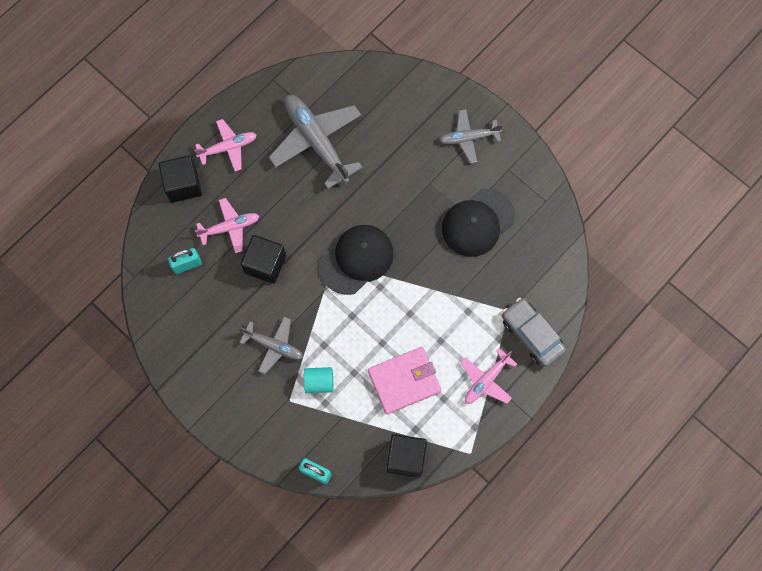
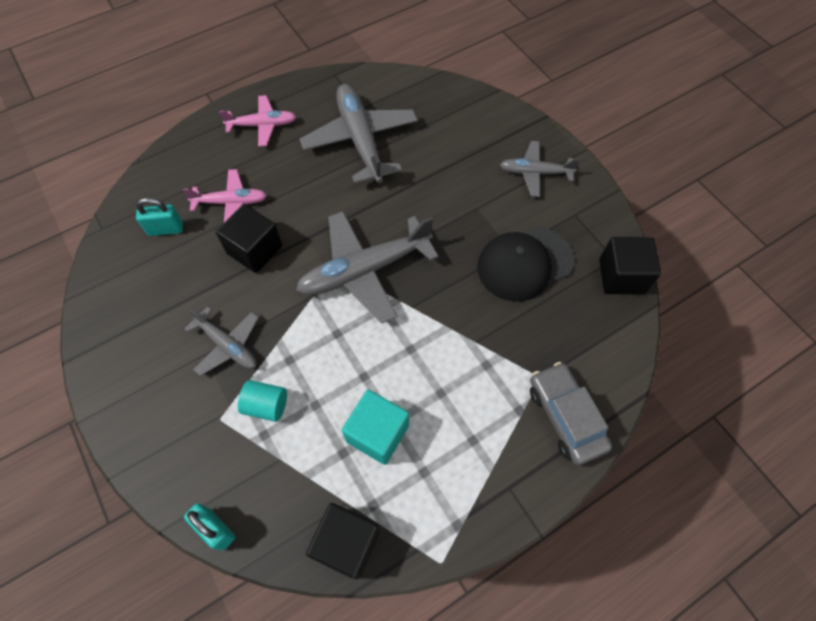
camera: 15 degrees right, 10 degrees down
(183, 185) = (199, 149): black cube -> black cube (621, 276)
(357, 260) = (364, 270): black cap -> grey plane
(404, 381) = (377, 433): pink wallet -> turquoise cube
(486, 380) = (489, 462): pink plane -> none

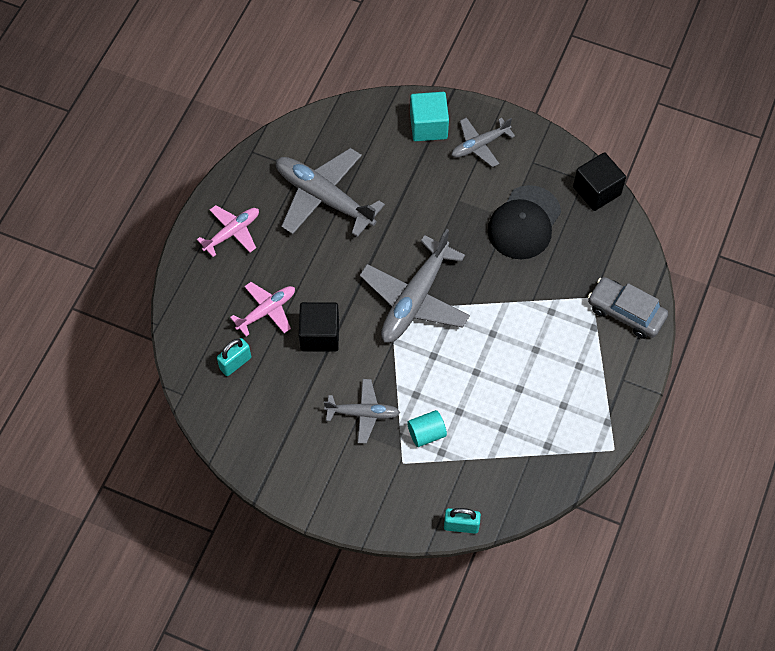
camera: 35 degrees left, 0 degrees up
(347, 543) = (549, 477): black cube -> none
(377, 433) = (515, 402): turquoise cube -> turquoise cube (428, 126)

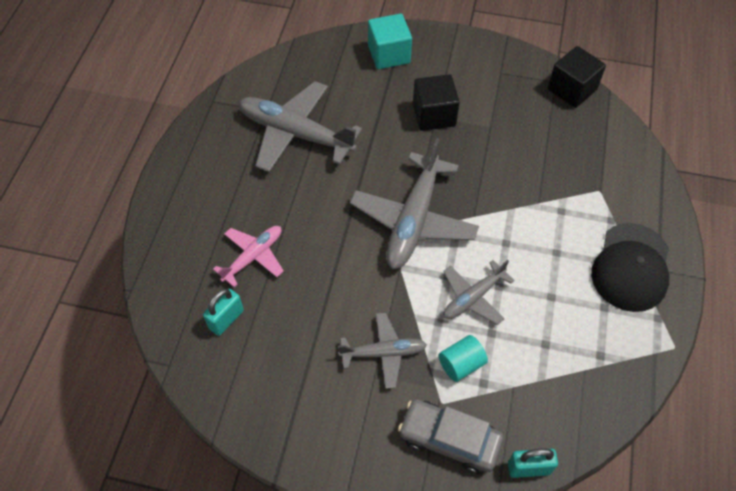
camera: 10 degrees left, 5 degrees down
(232, 232) = (203, 182): pink plane -> none
(320, 335) = (317, 273): black cube -> black cube (434, 115)
(480, 145) = (444, 64): grey plane -> grey plane (473, 297)
(524, 223) = (508, 129): black cap -> black cap (631, 267)
(625, 312) = (639, 200): grey car -> grey car (449, 439)

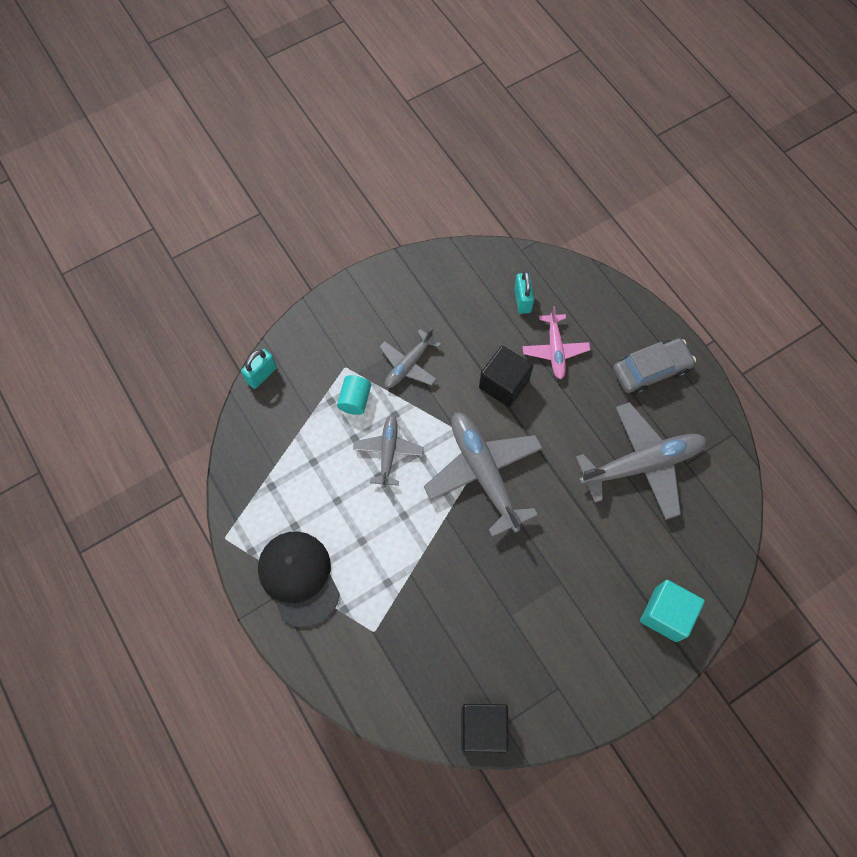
camera: 135 degrees right, 10 degrees up
(434, 115) = (564, 583): black cube -> black cube (504, 384)
(449, 439) = (321, 350): grey car -> grey car (651, 370)

